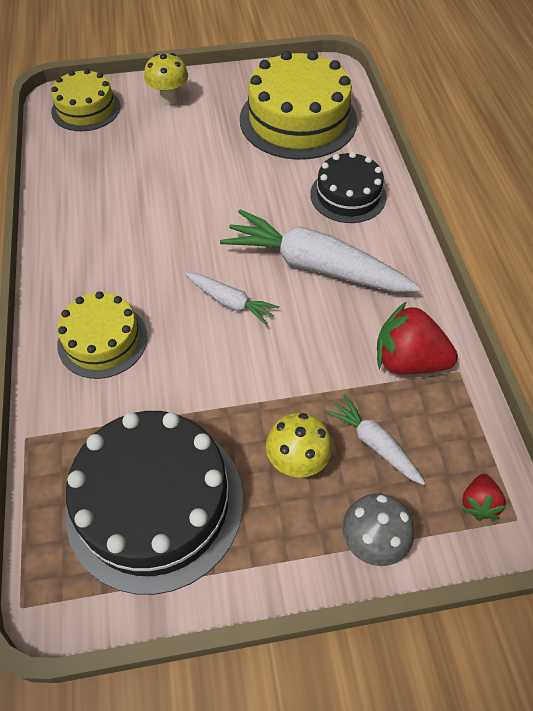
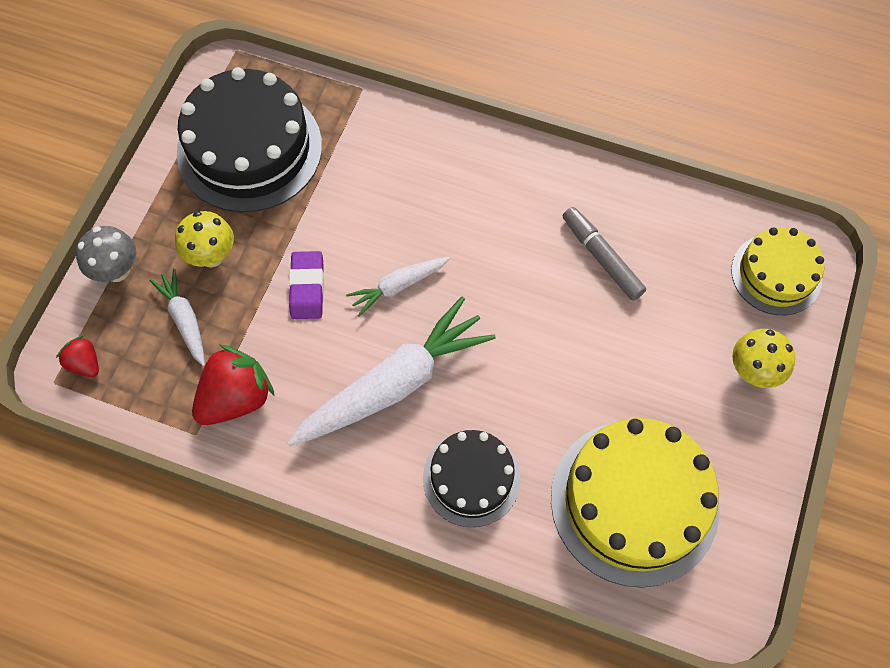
camera: 120 degrees right, 10 degrees up
(102, 340) = (422, 170): yellow cake -> none
(125, 194) = (601, 257): none -> grey marker
(275, 365) = (307, 288): none -> purple eraser
(374, 444) = (184, 320): white carrot -> white carrot turned 105 degrees counterclockwise

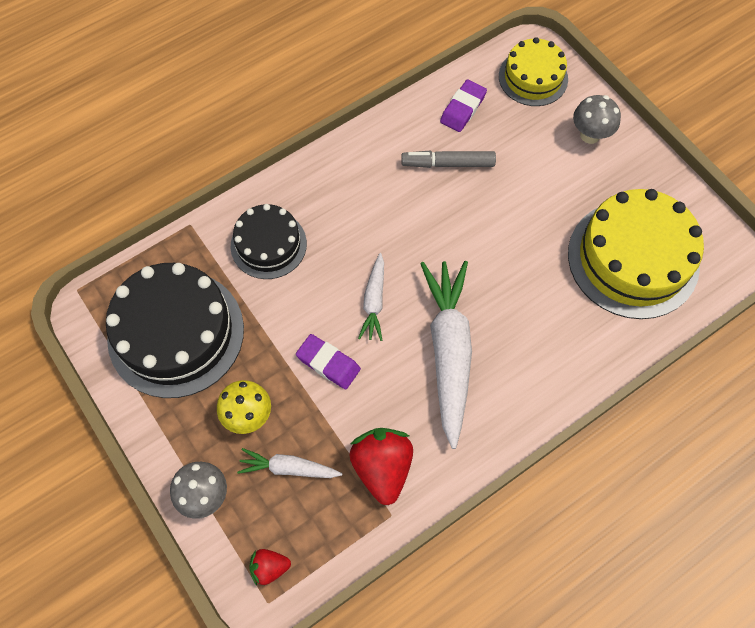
camera: 55 degrees left, 0 degrees up
(471, 478) = (553, 346): black cake -> black cake (268, 244)
(678, 232) = (463, 109): none -> purple eraser
(753, 372) = (590, 135): yellow mushroom -> grey mushroom

